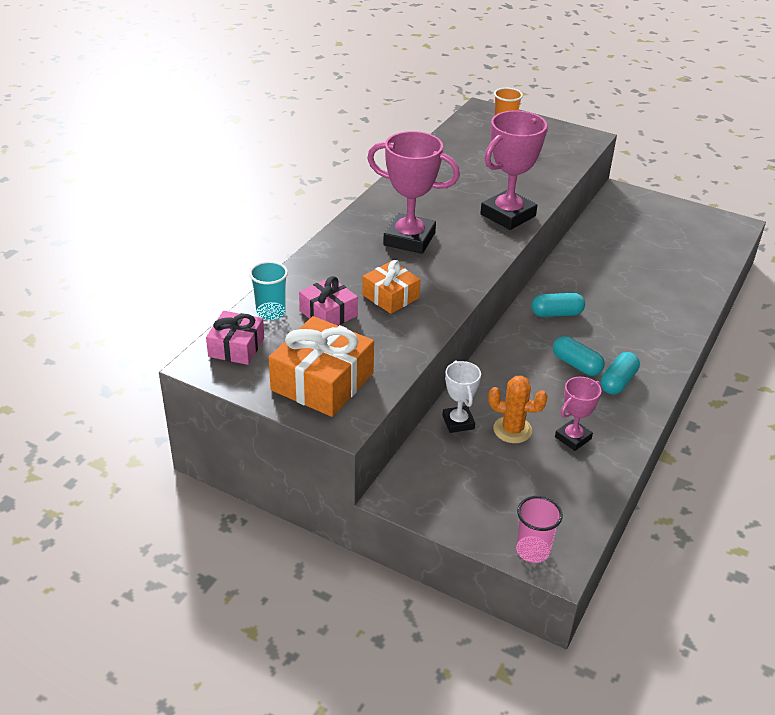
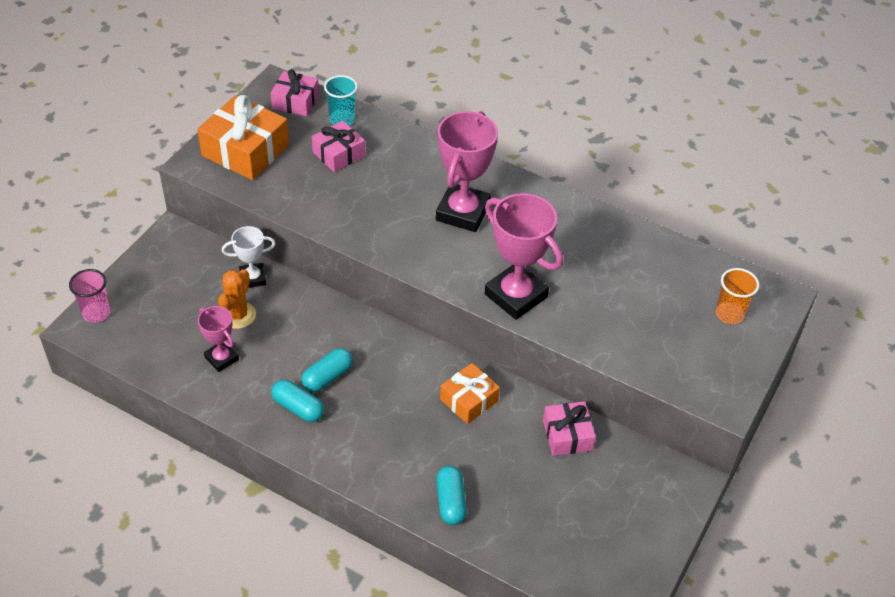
camera: 90 degrees right, 10 degrees up
(390, 296) = (363, 195): orange gift -> orange gift (469, 400)
(556, 313) = (414, 372): turquoise capsule -> turquoise capsule (450, 502)
(598, 239) = (567, 435): none -> pink gift

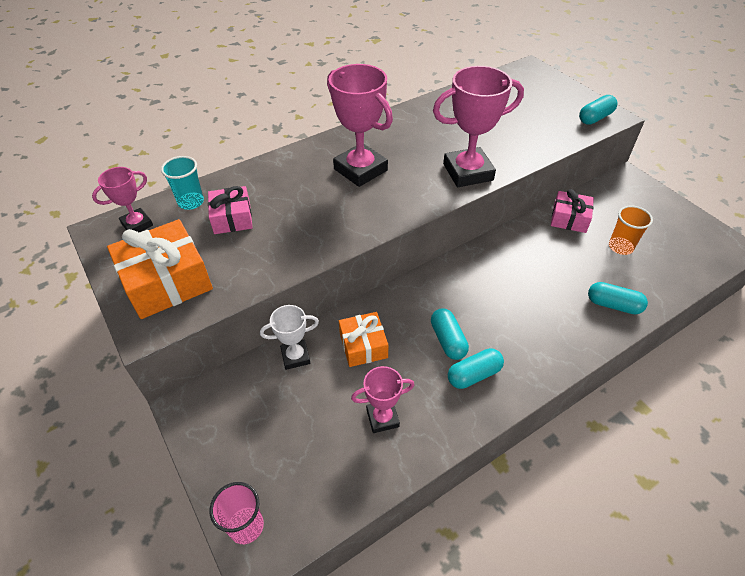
camera: 60 degrees left, 0 degrees up
(238, 315) = (335, 385): orange cactus -> none
(252, 278) = (295, 356): white trophy -> white trophy turned 60 degrees clockwise
(295, 101) = (137, 224): pink gift -> pink trophy
(469, 400) = (514, 258): orange gift -> orange gift (363, 345)
(708, 386) = (595, 118): none -> turquoise capsule
(729, 314) = (535, 89): orange cup -> orange cup (620, 247)

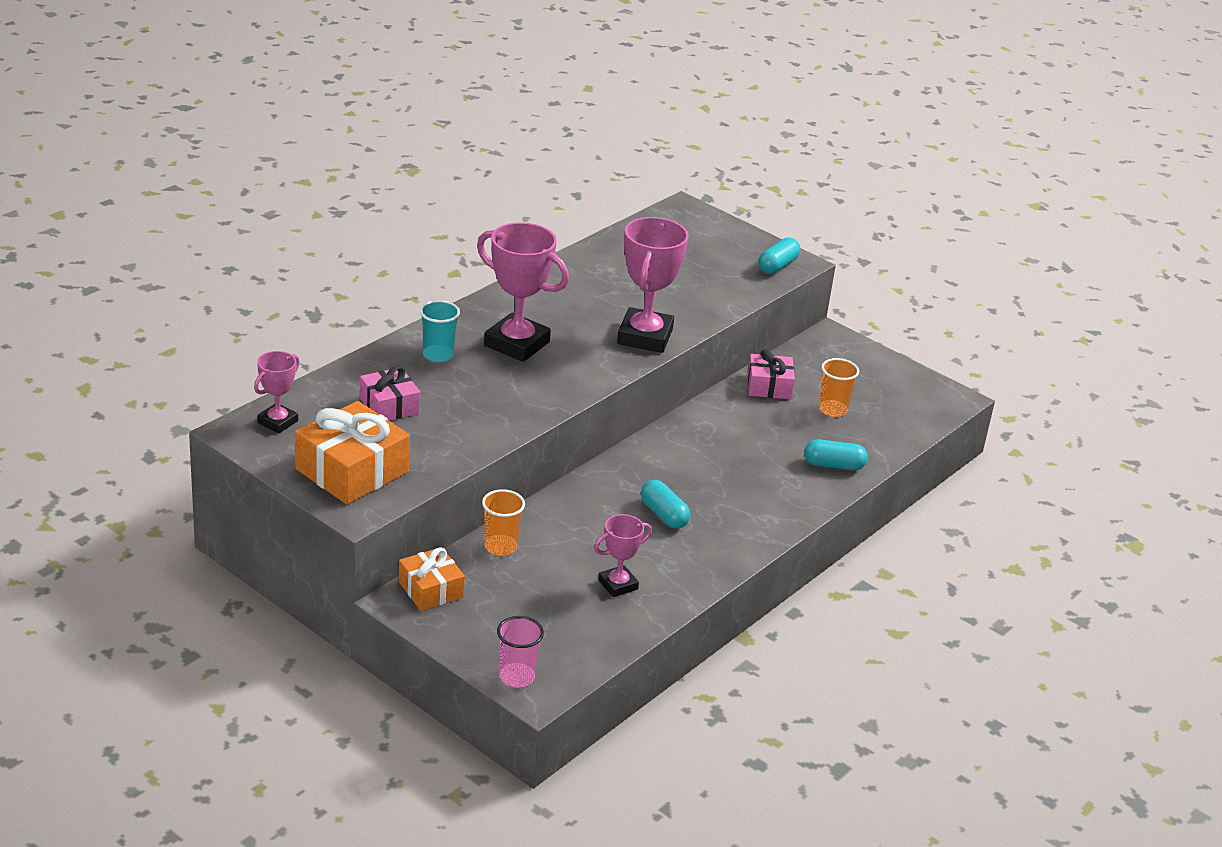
camera: 20 degrees left, 15 degrees down
(191, 202) = (328, 394): turquoise cup -> turquoise cup (438, 355)
(295, 356) = (500, 547): white trophy -> orange cup
(363, 345) = (572, 529): orange gift -> orange gift (431, 589)
(468, 172) = (644, 336): pink trophy -> pink trophy turned 45 degrees counterclockwise
(474, 375) = (701, 540): turquoise capsule -> none

